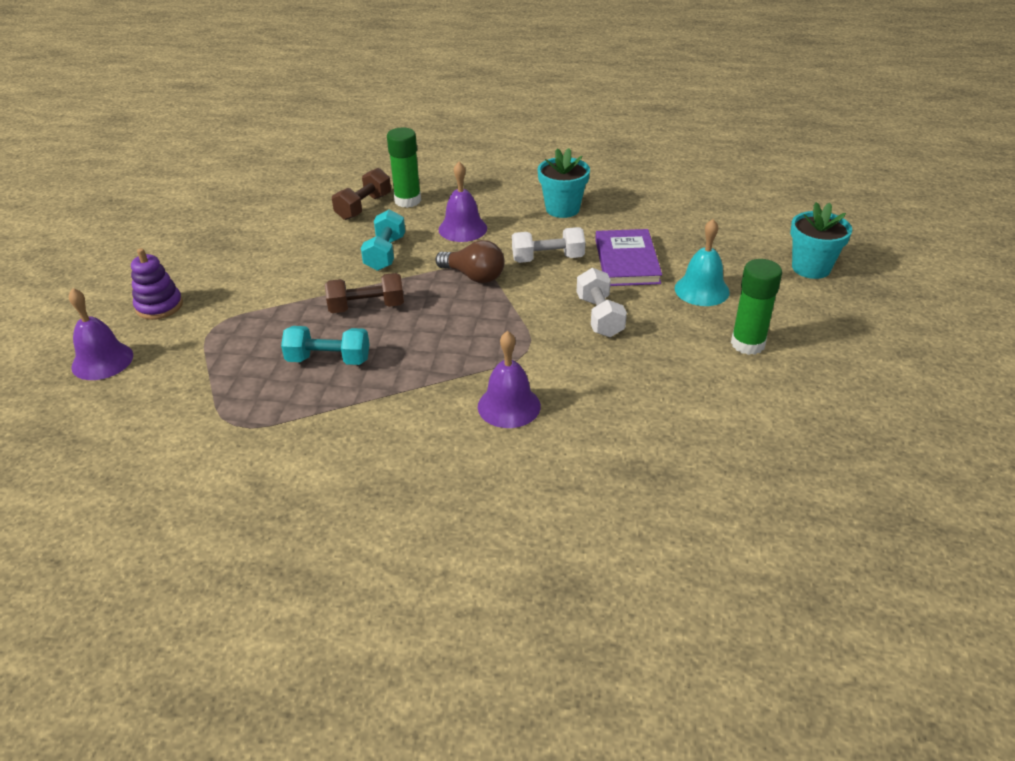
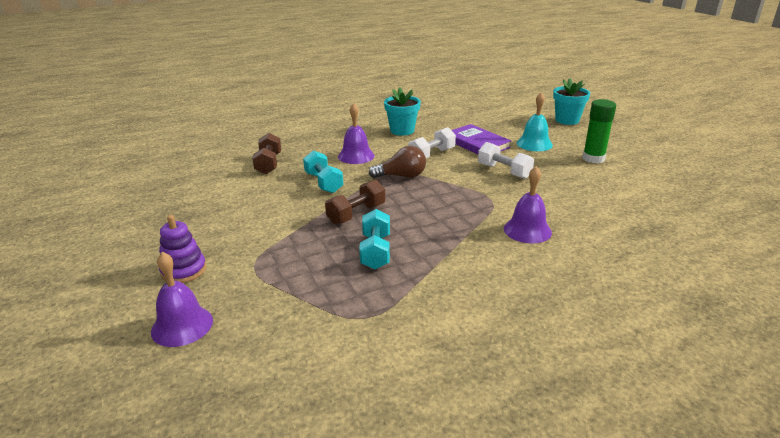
camera: 35 degrees left, 10 degrees down
(328, 360) = (376, 251): turquoise dumbbell -> turquoise dumbbell turned 60 degrees counterclockwise
(407, 200) = (296, 152): green glue stick -> none

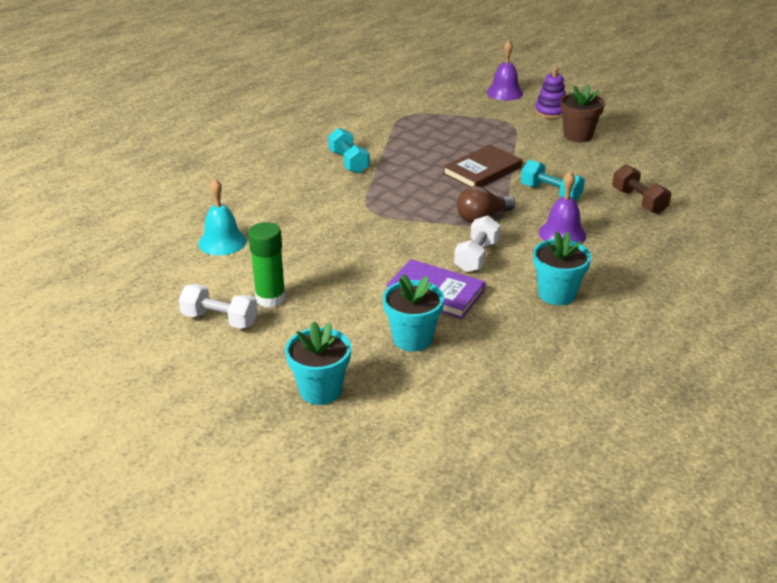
camera: 155 degrees right, 5 degrees up
(211, 230) = (578, 135): none -> brown flower pot
(356, 214) = (482, 170): brown dumbbell -> brown book
(376, 251) = (435, 148): turquoise dumbbell -> turquoise dumbbell (348, 162)
(504, 171) = (375, 250): white dumbbell -> white dumbbell (220, 320)
(505, 128) = (412, 338): none -> turquoise flower pot
(527, 230) = (325, 188): purple bell -> none
(534, 144) = (356, 311): turquoise bell -> turquoise bell (222, 242)

